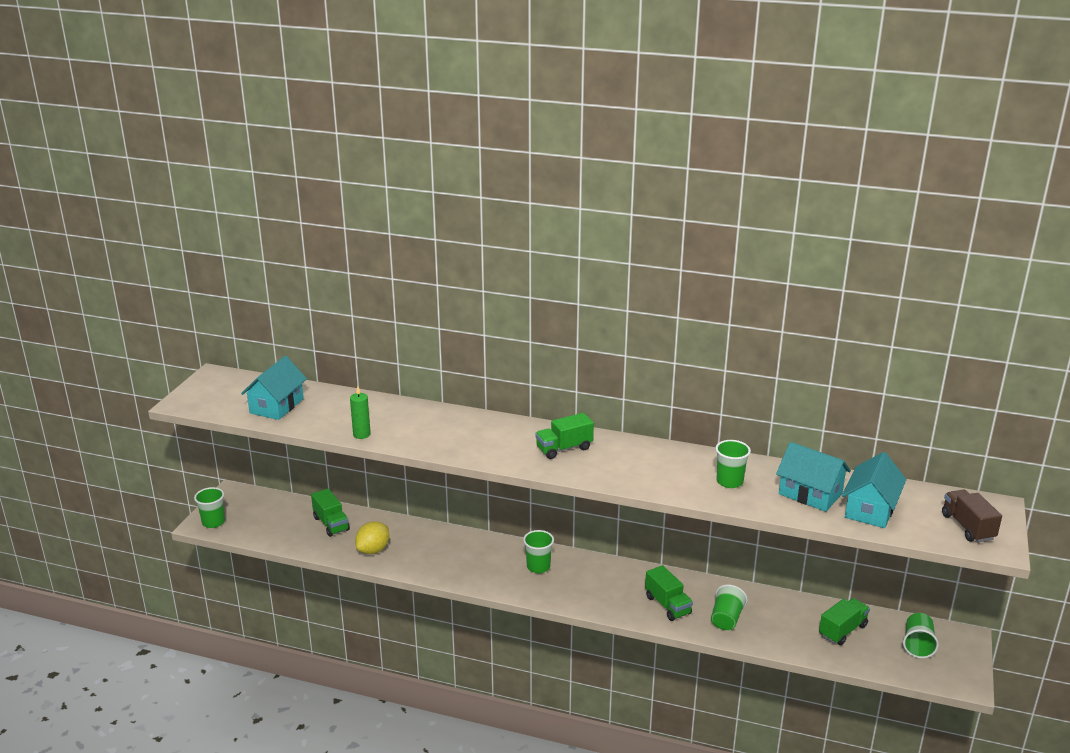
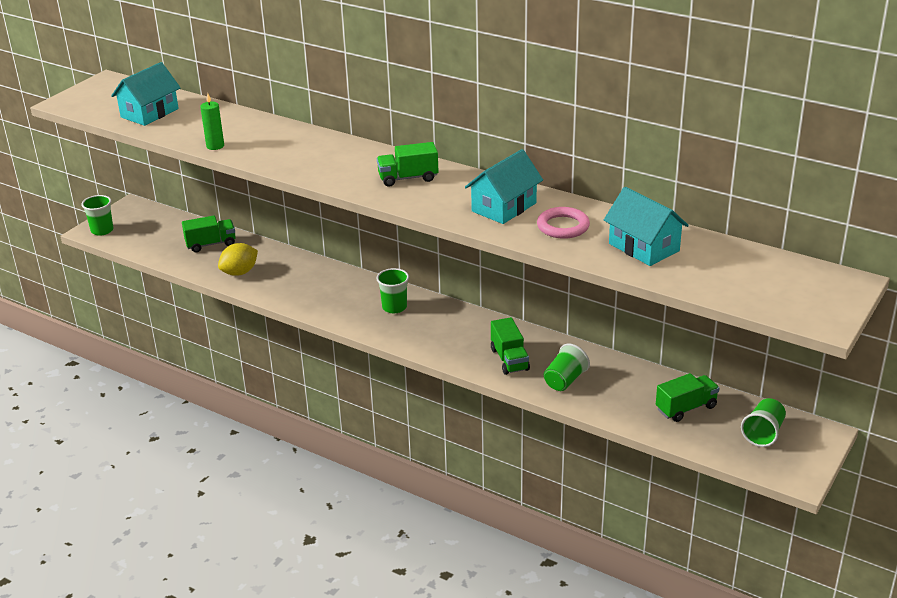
camera: 15 degrees right, 5 degrees up
(331, 524) = (211, 244): green truck -> green truck turned 90 degrees counterclockwise
(729, 481) = (563, 226): green cup -> pink ring
(870, 509) = (701, 269): turquoise house -> turquoise house (504, 207)
(967, 527) = (802, 298): brown truck -> none

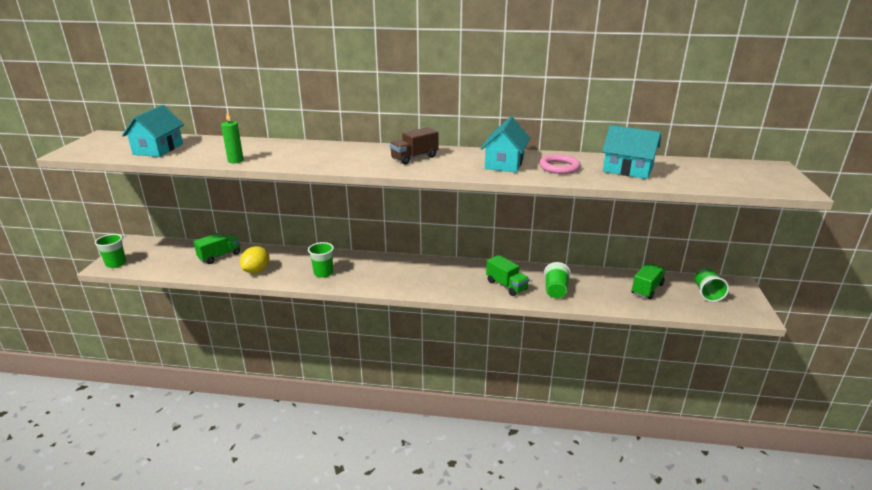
camera: 25 degrees left, 5 degrees down
(394, 307) = (396, 269): green cup -> green cup (323, 273)
(408, 178) = (414, 158): green truck -> brown truck

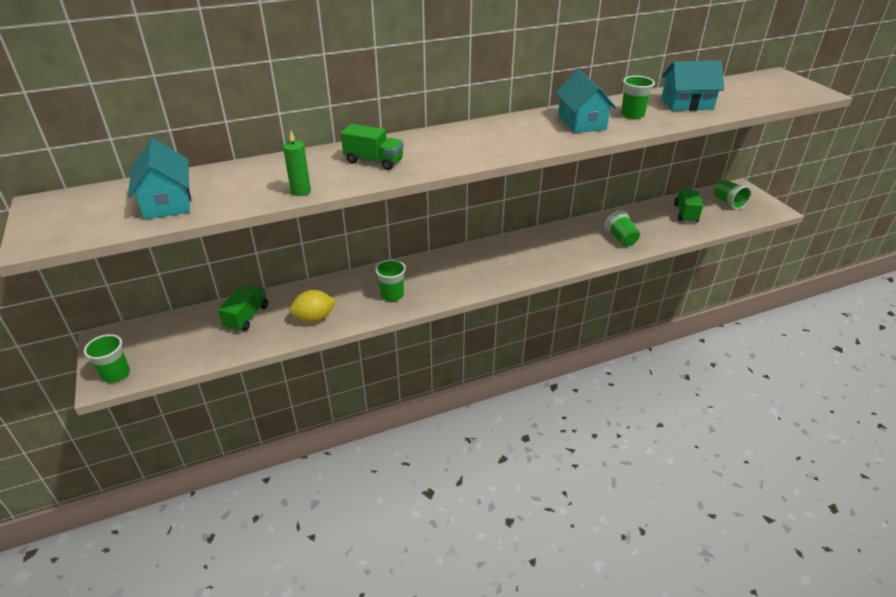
camera: 30 degrees left, 10 degrees up
(257, 270) = (314, 318): yellow lemon -> yellow lemon turned 75 degrees clockwise
(414, 158) = (491, 137): brown truck -> none
(506, 285) = (577, 248): green truck -> green truck (374, 161)
(559, 167) = (632, 115): pink ring -> green cup

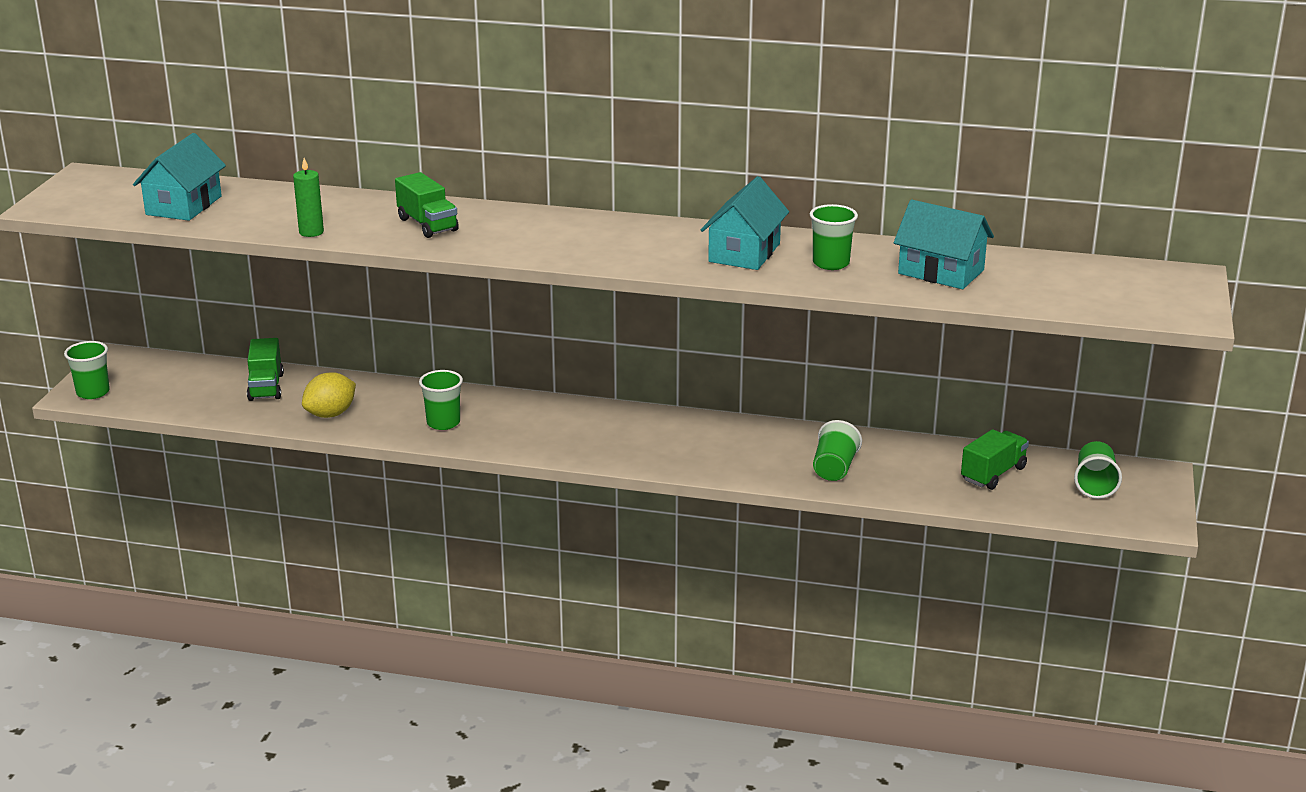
camera: 35 degrees right, 10 degrees down
(247, 317) = (266, 387): green truck -> green truck turned 120 degrees clockwise
(314, 318) = (330, 414): yellow lemon -> yellow lemon turned 60 degrees counterclockwise

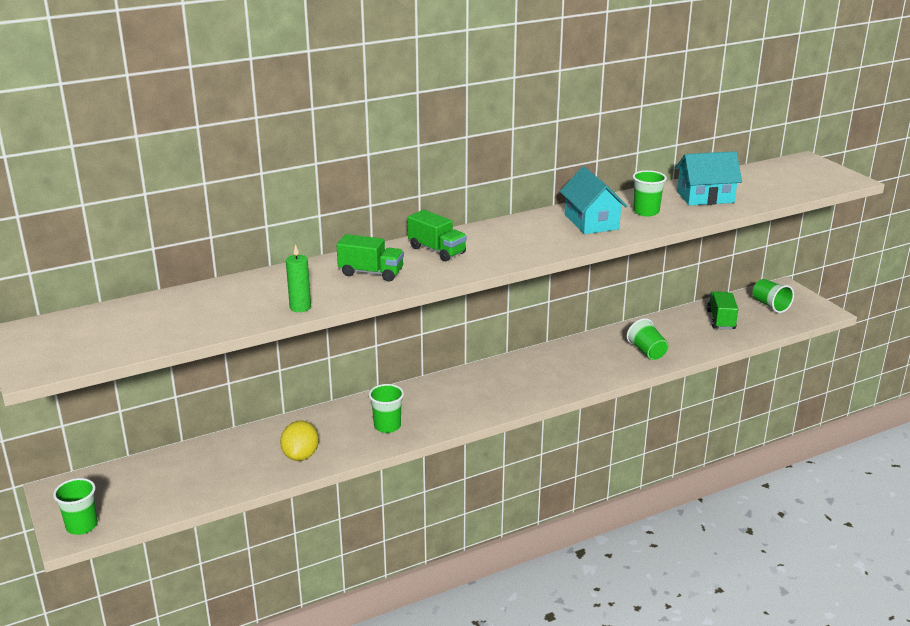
camera: 40 degrees left, 0 degrees up
(183, 205) = (159, 324): turquoise house -> none
(266, 387) = (220, 458): green truck -> green truck (437, 250)

